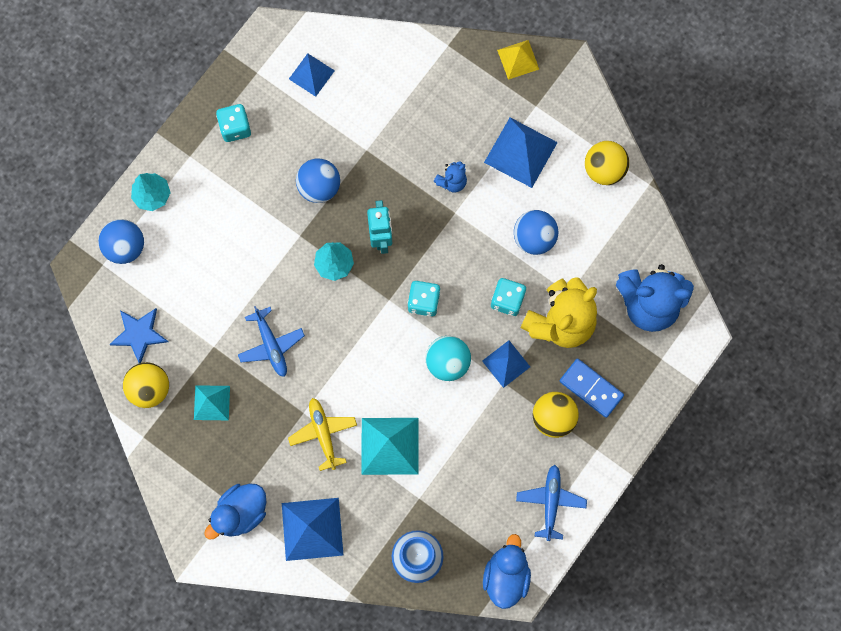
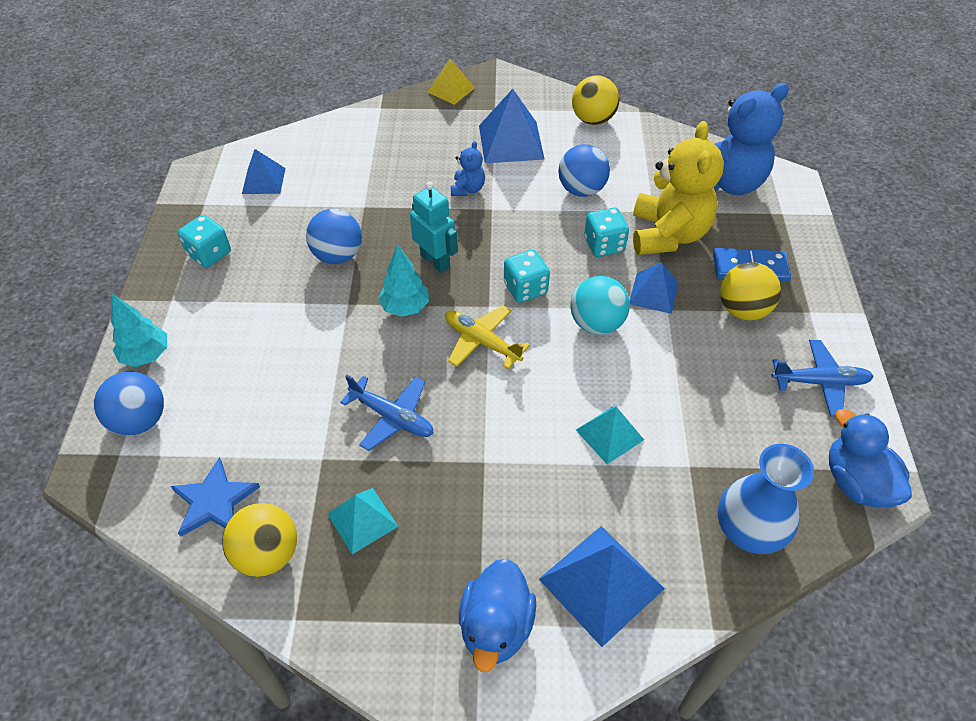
camera: 35 degrees left, 25 degrees down
(323, 433) = (525, 469): yellow plane -> yellow plane (481, 342)
(389, 446) = (609, 434): turquoise pyramid -> turquoise pyramid, size x0.62
(550, 502) = (820, 382): blue plane -> blue plane turned 120 degrees clockwise

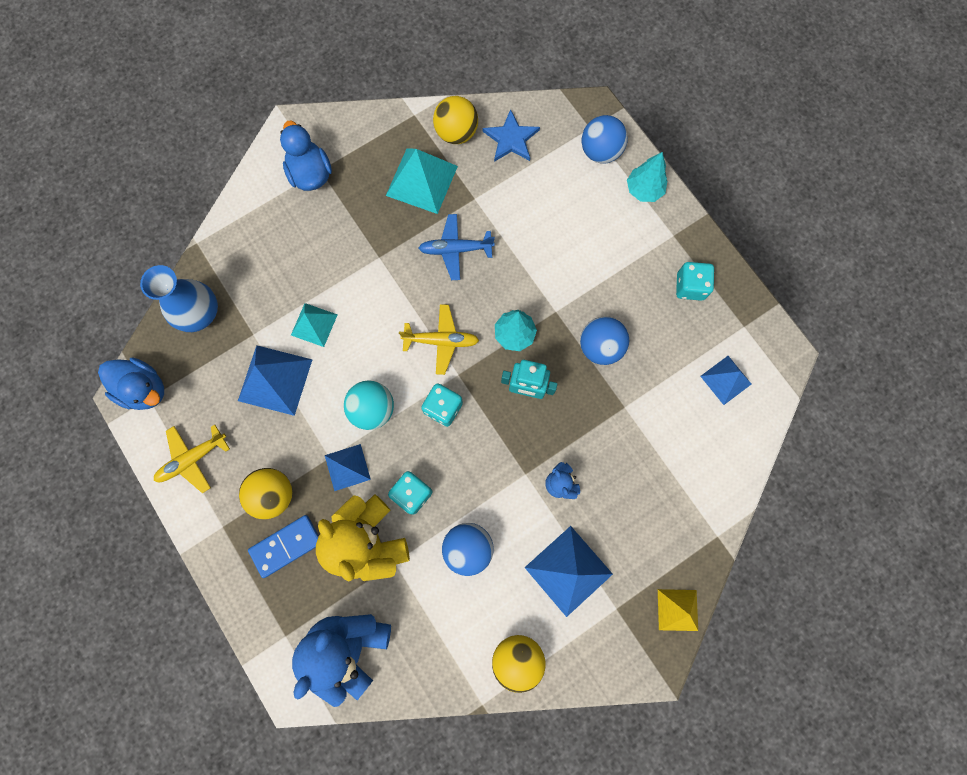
camera: 145 degrees right, 25 degrees up
(362, 520) = (422, 180): turquoise pyramid -> turquoise pyramid, size x1.62
(601, 584) = (268, 229): blue pyramid -> blue pyramid (275, 380)
(820, 382) = (192, 459): blue plane -> yellow plane

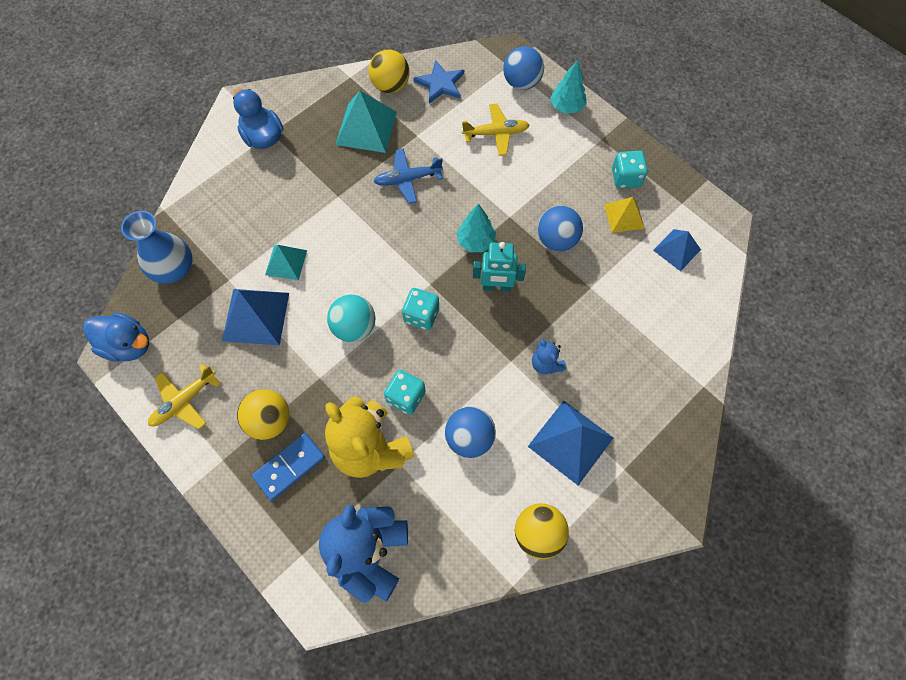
camera: 10 degrees left, 10 degrees down
(347, 467) = (338, 383): blue pyramid -> none
(441, 341) = (409, 257): yellow plane -> yellow plane (496, 133)
(677, 609) = (683, 459): yellow pyramid -> yellow pyramid (624, 216)

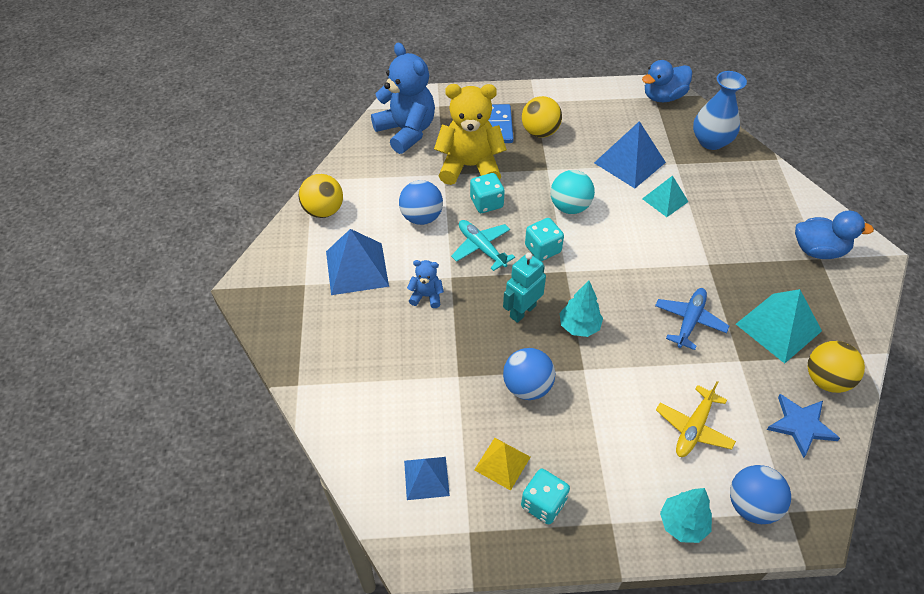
camera: 130 degrees right, 15 degrees down
(184, 401) = (594, 103): yellow plane -> none
(461, 362) = (481, 248): none -> turquoise plane

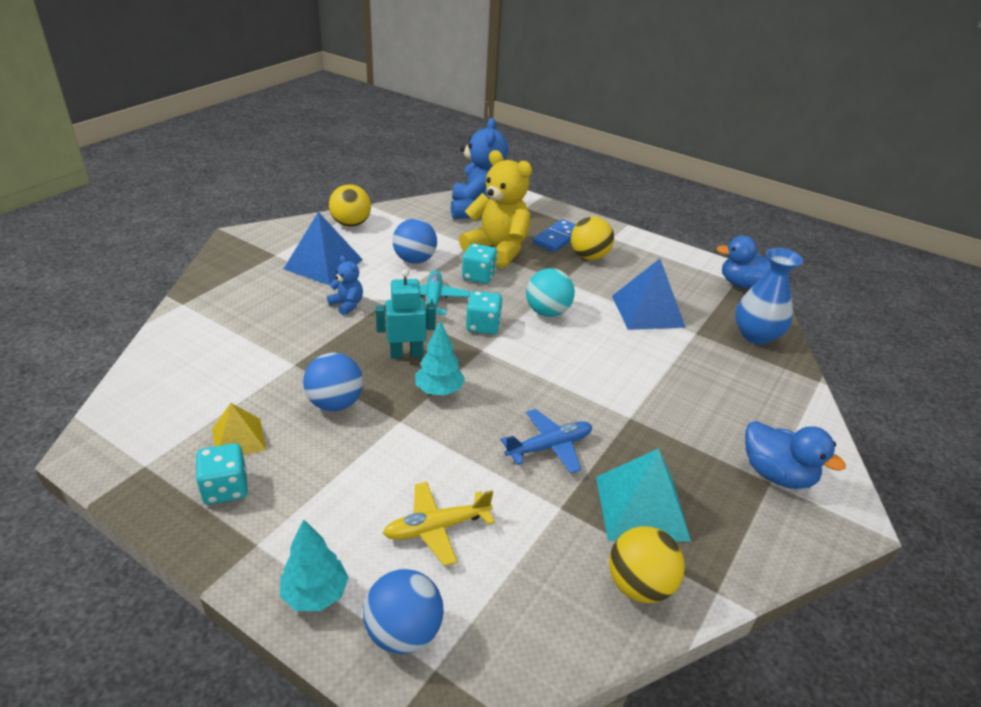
camera: 35 degrees right, 15 degrees down
(426, 478) = (172, 410): blue pyramid -> none
(665, 200) = (648, 351): turquoise pyramid -> none
(801, 425) = (555, 604): blue star -> none

